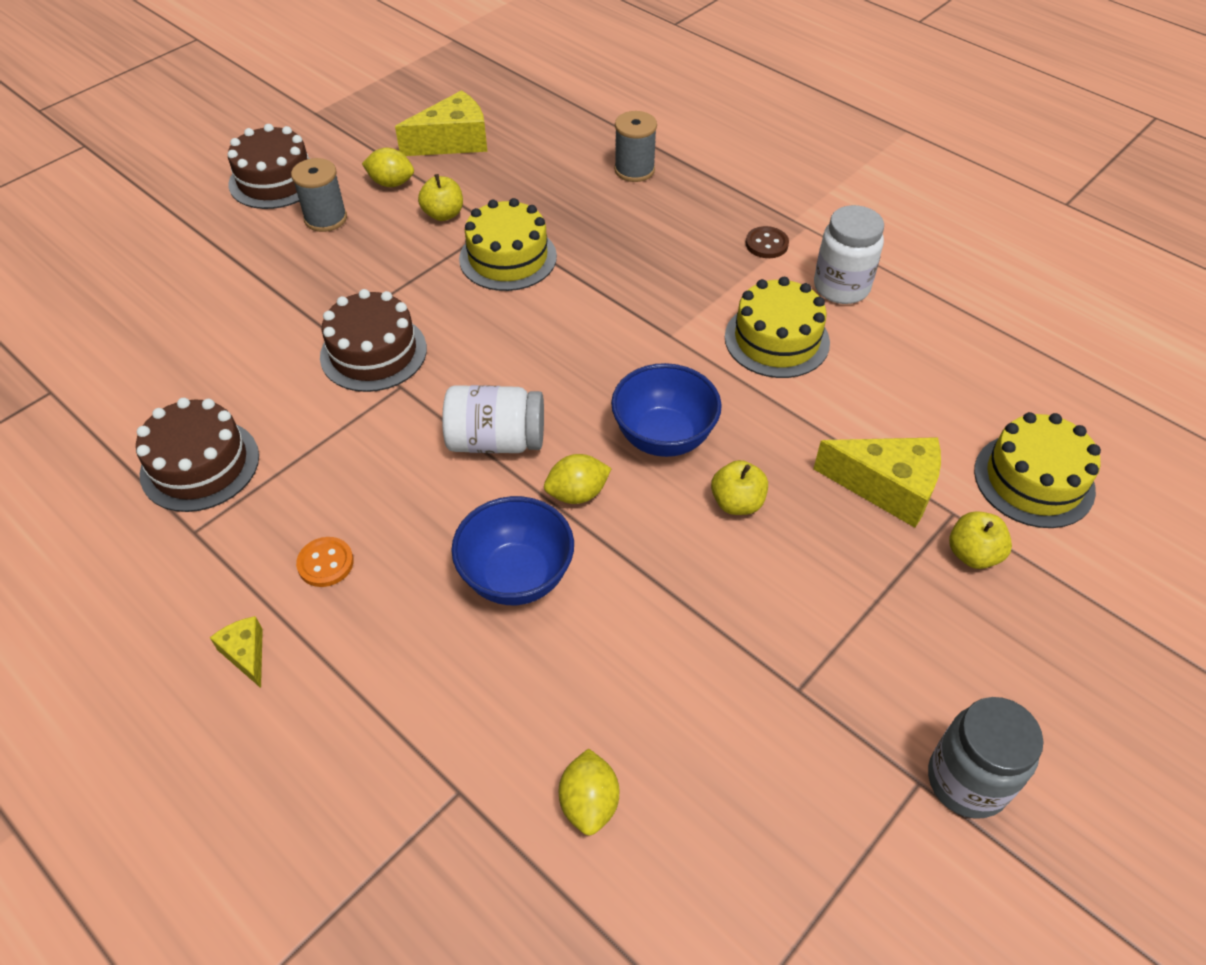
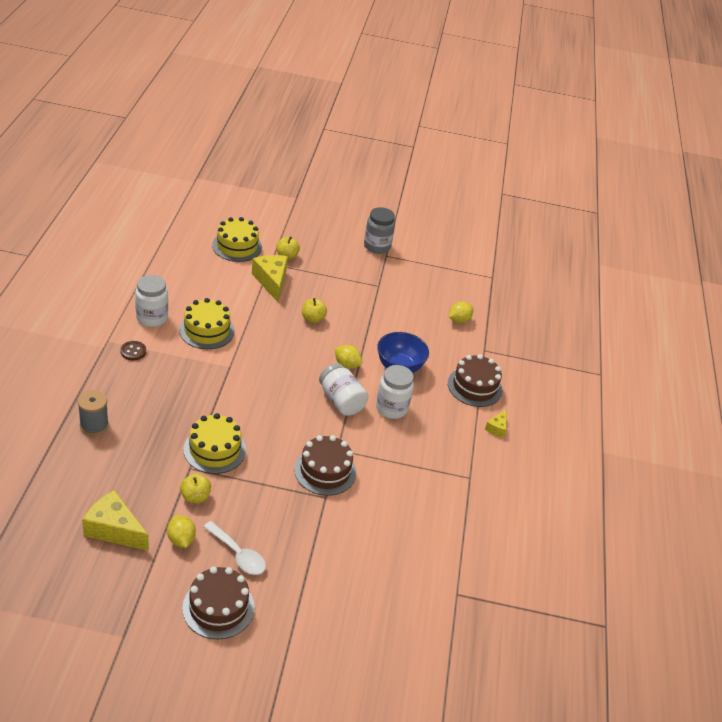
camera: 130 degrees left, 10 degrees down
(200, 465) = (440, 498): brown cake -> brown cake (474, 387)
(325, 218) = (238, 554): grey spool -> white spoon
(325, 563) = (444, 426): orange button -> none
(426, 504) = (391, 408): none -> white jar
(663, 437) = (296, 349): blue bowl -> none

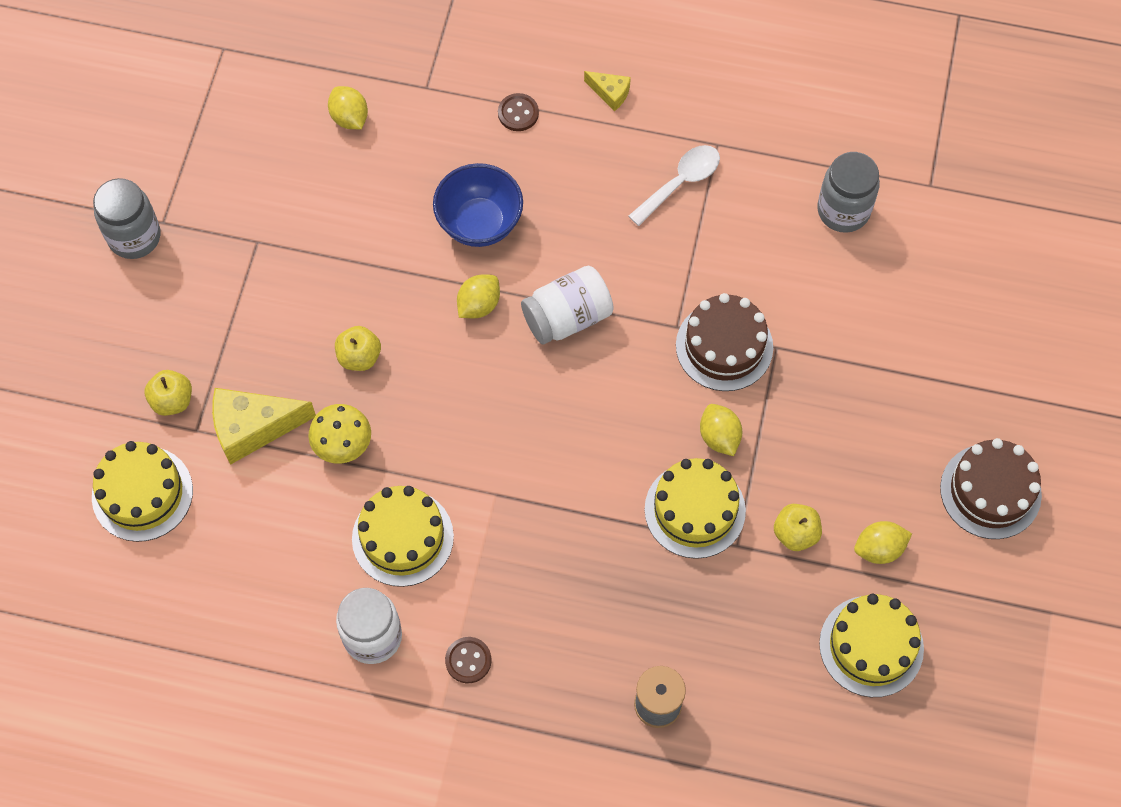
camera: 80 degrees left, 25 degrees up
(114, 529) = (871, 646): yellow cheese -> yellow cake
(238, 554) = (896, 468): white spoon -> white spoon (680, 183)
(261, 311) = (343, 445): none -> yellow mushroom
(263, 464) = (719, 437): none -> yellow lemon
(391, 408) = (579, 242): white jar -> none
(430, 541) = (843, 211): none -> grey jar
(474, 387) = (518, 113): brown cake -> brown button

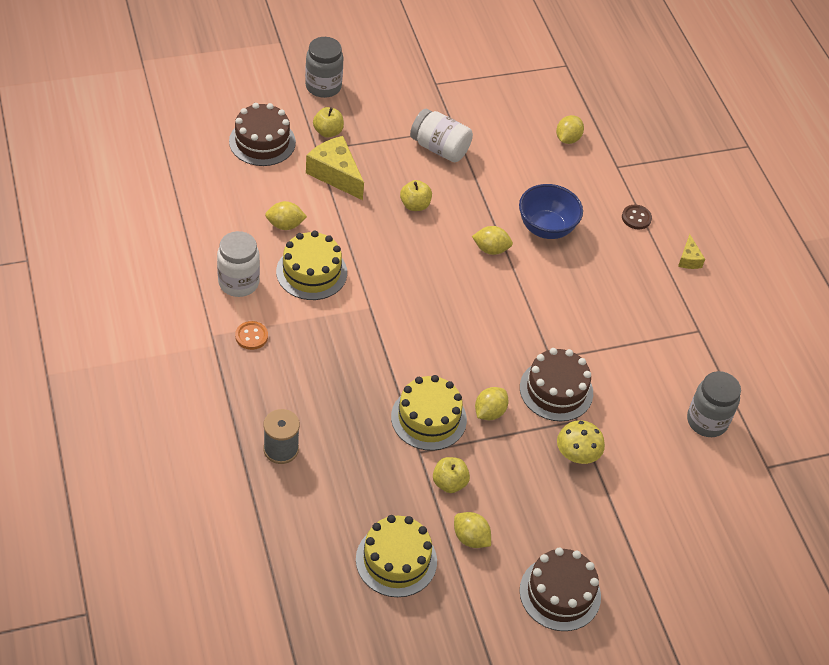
camera: 55 degrees right, 15 degrees down
(134, 237) = (417, 75): grey jar -> grey jar (323, 86)
(142, 493) = (262, 142): yellow cake -> brown cake
(306, 533) = (285, 225): none -> yellow lemon
(343, 445) = (352, 220): yellow mushroom -> yellow mushroom (576, 455)
(468, 660) = (251, 336): brown button -> orange button
(567, 317) = (515, 297): white jar -> white jar (440, 148)
(680, 183) = (655, 321): white spoon -> none

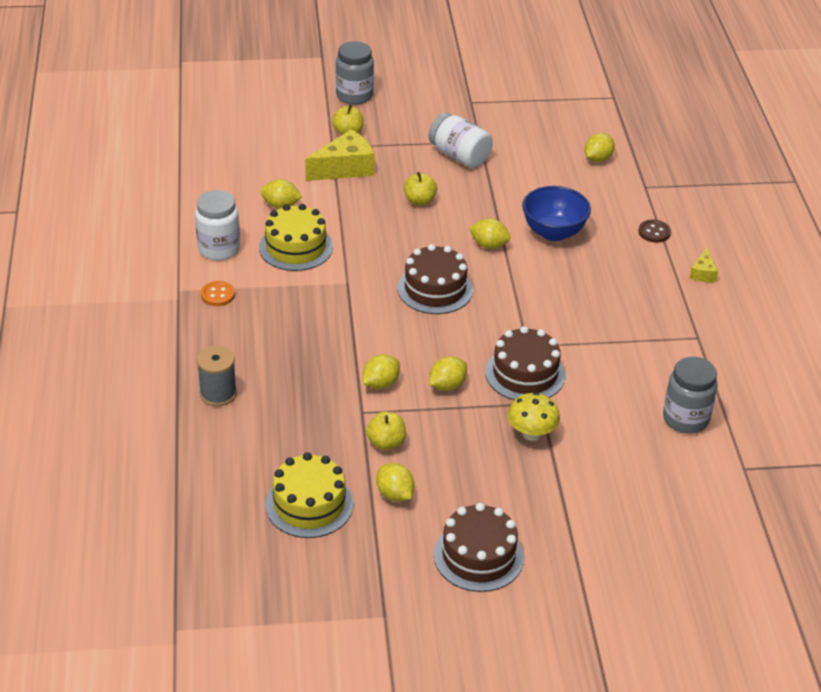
camera: 15 degrees right, 10 degrees down
(262, 142) = (279, 135): brown cake -> brown cake (435, 289)
(335, 174) = (345, 168): yellow cheese -> yellow cheese turned 90 degrees clockwise
(428, 418) = (380, 383): yellow cake -> yellow lemon

